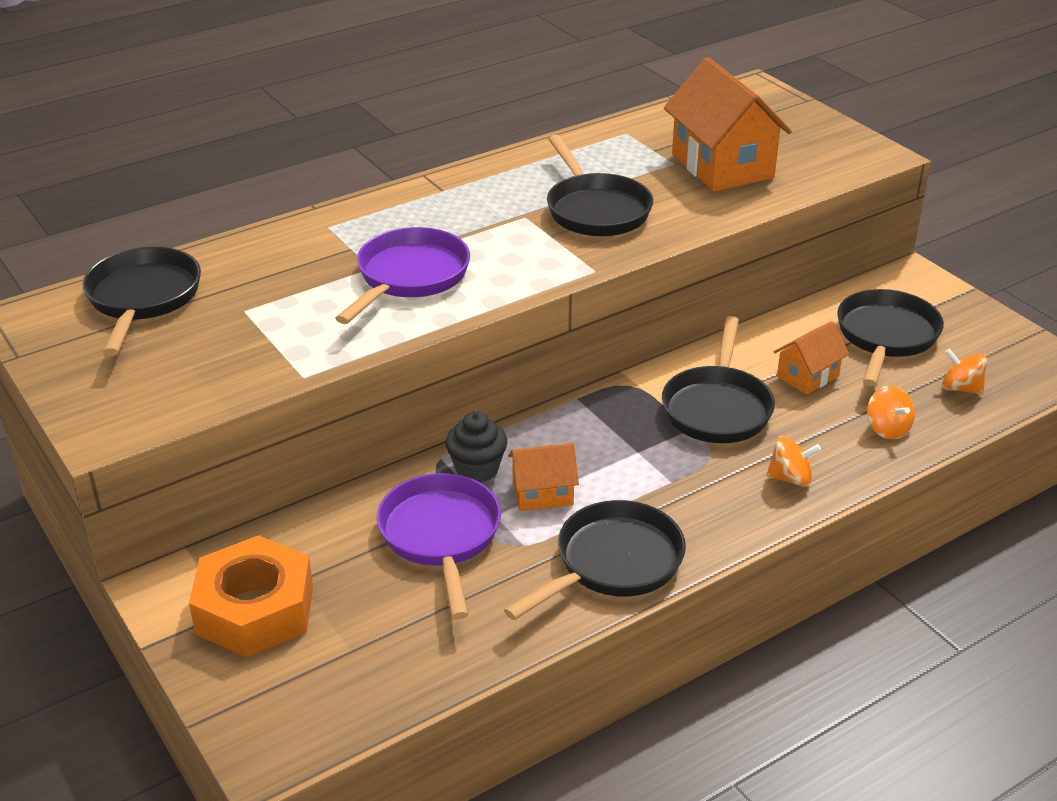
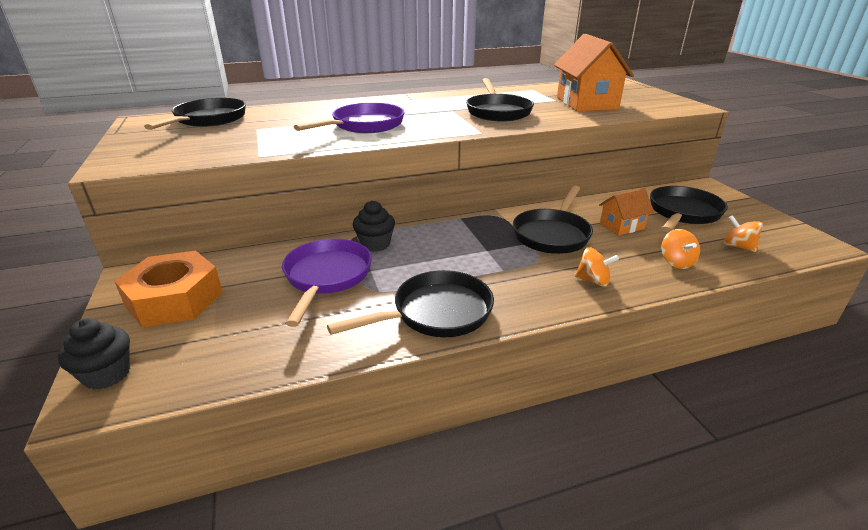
camera: 15 degrees right, 5 degrees down
(258, 723) = (107, 374): none -> black cupcake
(542, 494) = (409, 264): orange house -> none

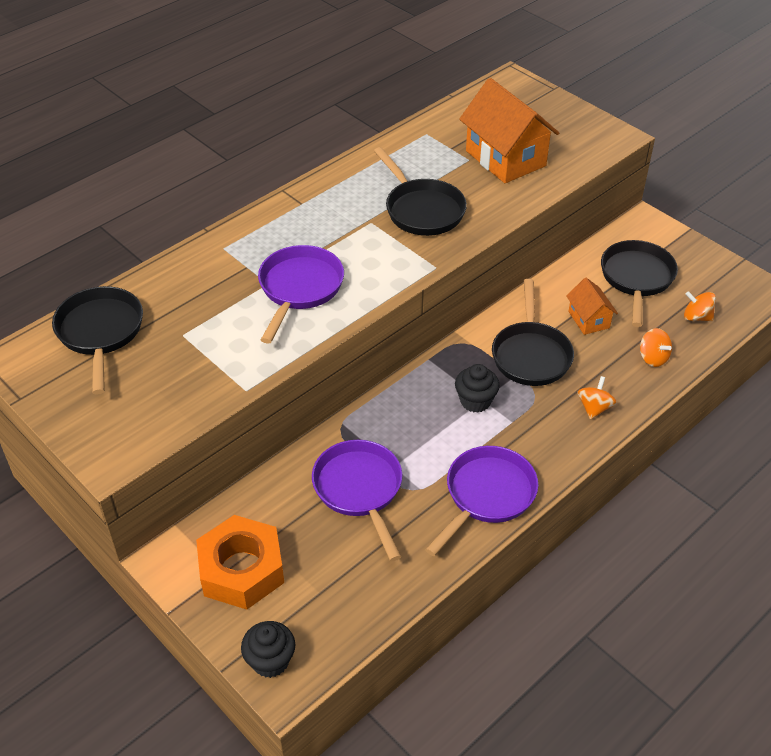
camera: 25 degrees left, 15 degrees up
(375, 244) = (371, 429): black cupcake -> black cupcake (475, 401)
(436, 313) = (487, 495): black pan -> purple pan
(593, 281) = (594, 408): orange spinning top -> orange spinning top turned 60 degrees counterclockwise
(621, 226) = (588, 319): orange house -> orange house turned 60 degrees counterclockwise

